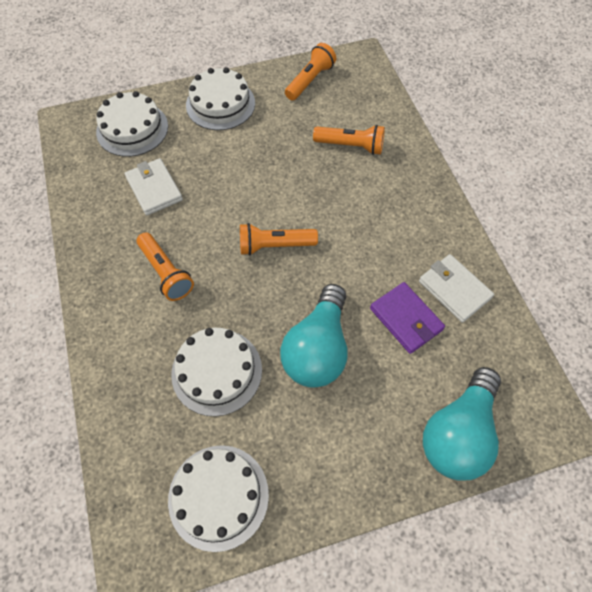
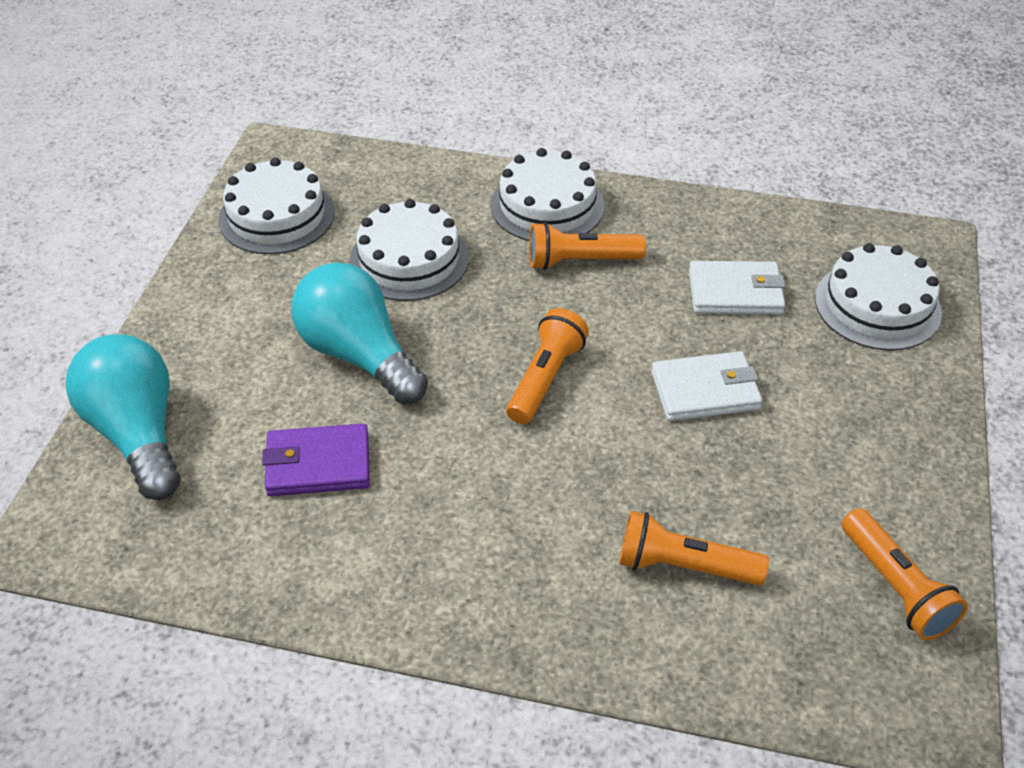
camera: 120 degrees right, 15 degrees down
(220, 104) = (887, 428): white cake -> white cake (547, 205)
(350, 146) = (684, 566): orange flashlight -> orange flashlight turned 60 degrees clockwise
(454, 289) = (310, 549): white wallet -> white wallet (705, 391)

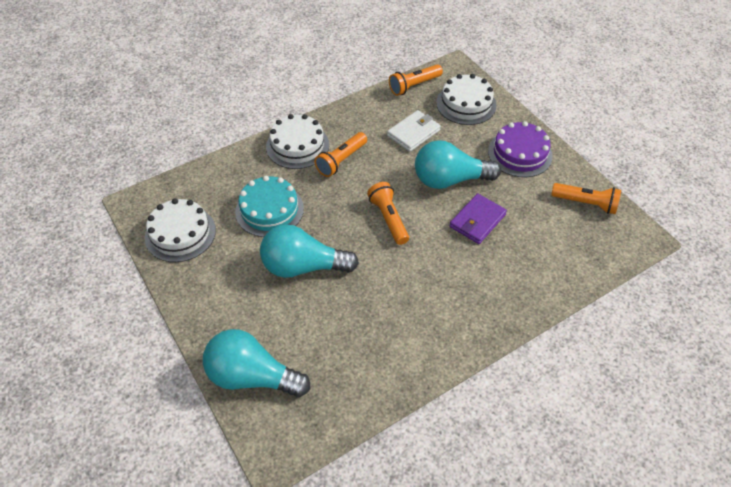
camera: 45 degrees left, 5 degrees up
(318, 464) = (347, 323): purple wallet -> purple wallet (477, 221)
(409, 259) = (269, 210): white cake -> turquoise cake
(684, 566) = (520, 250): orange flashlight -> orange flashlight (414, 86)
(705, 391) = (449, 180): white wallet -> turquoise light bulb
(875, 433) = (520, 153): none -> purple cake

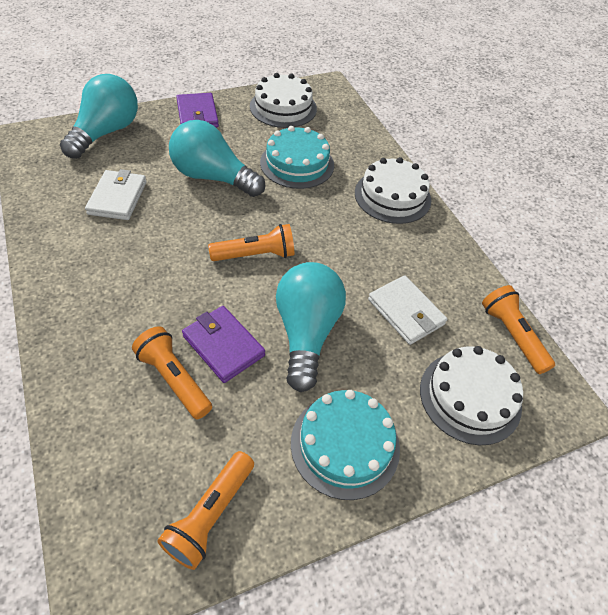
camera: 95 degrees right, 0 degrees up
(204, 303) = (197, 114): none -> purple wallet
(303, 266) = (213, 177): turquoise light bulb -> turquoise light bulb turned 75 degrees counterclockwise
(341, 160) = (362, 229): orange flashlight -> orange flashlight (174, 379)
(350, 331) = (117, 198): none -> white wallet
(520, 153) = (345, 444): purple cake -> turquoise cake

